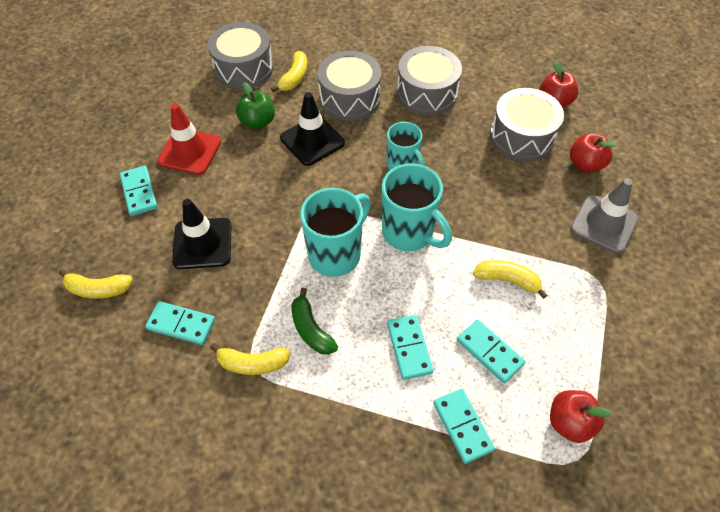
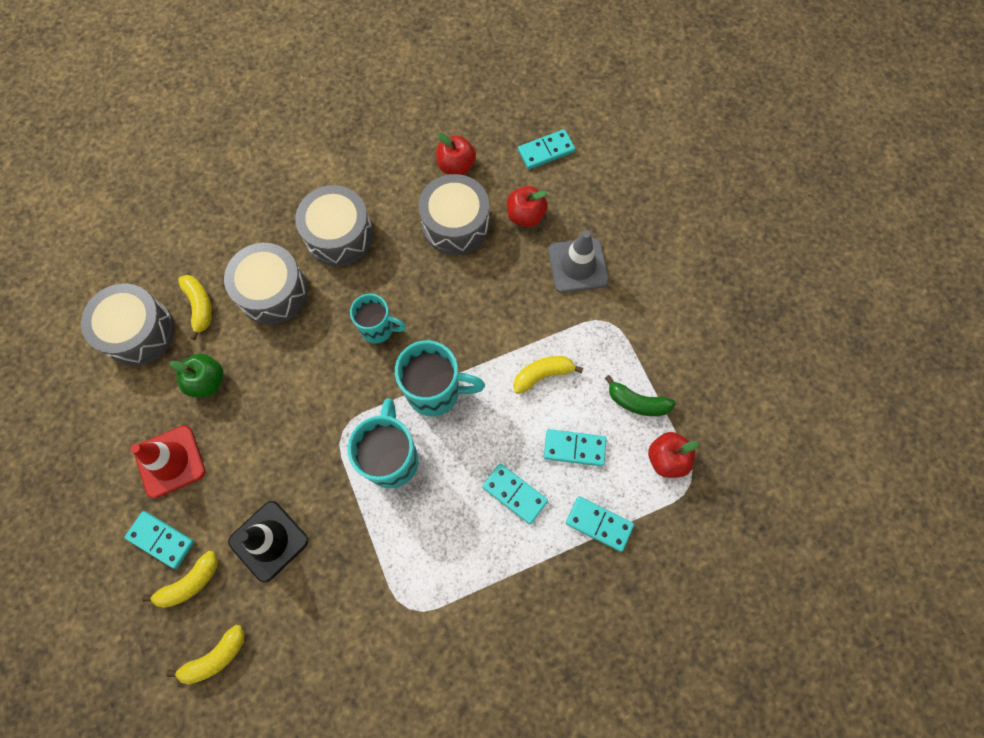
camera: 40 degrees left, 15 degrees up
(181, 324) = (318, 625): turquoise domino -> turquoise domino (546, 151)
(253, 363) = (407, 608): yellow banana -> yellow banana (190, 583)
(311, 329) = (428, 541): green banana -> green banana (637, 402)
(312, 140) = (276, 363): black traffic cone -> none

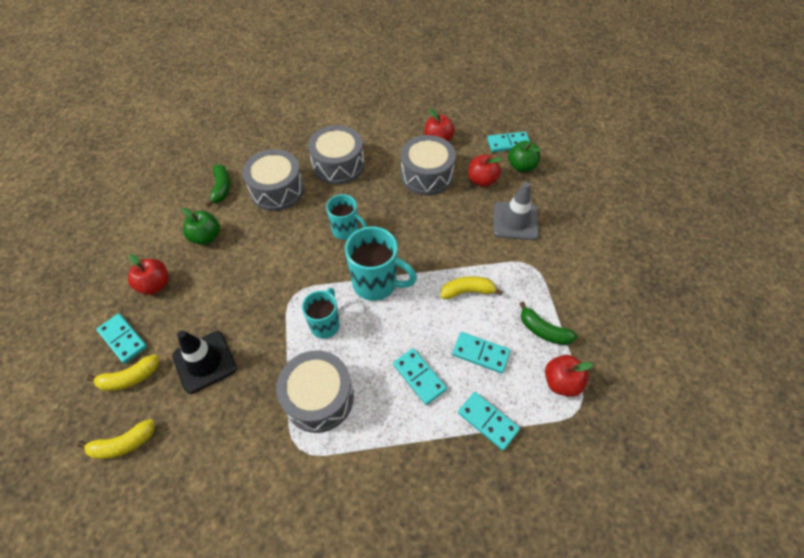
camera: 15 degrees right, 15 degrees down
(138, 332) = (172, 195): grey drum -> grey drum (319, 398)
(170, 461) = (155, 285): red traffic cone -> red apple
(199, 306) = (221, 188): yellow banana -> green banana
(392, 458) = (325, 324): turquoise mug -> turquoise mug, size x0.65
(569, 183) = (521, 166): none -> green apple

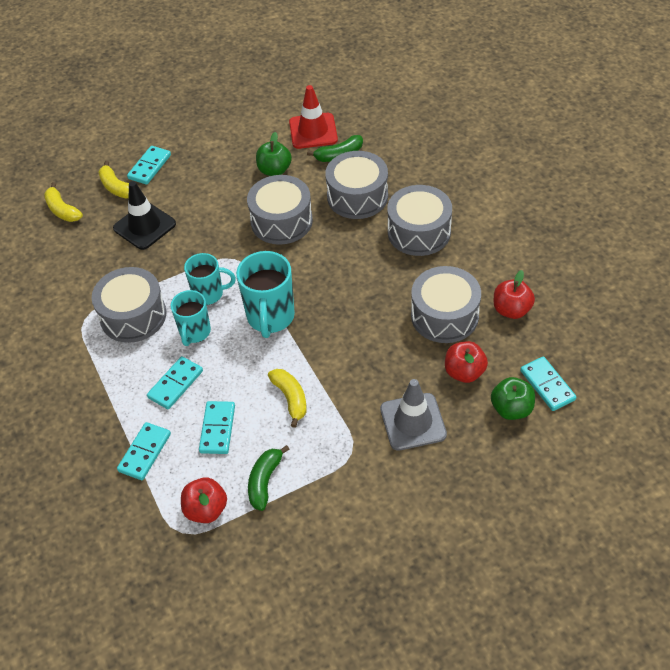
camera: 75 degrees right, 5 degrees down
(155, 285) = (209, 161): red apple -> none
(179, 197) = (313, 131): none -> red traffic cone
(271, 248) = (281, 221): none -> grey drum
(346, 230) = (328, 270): turquoise mug -> turquoise mug (195, 332)

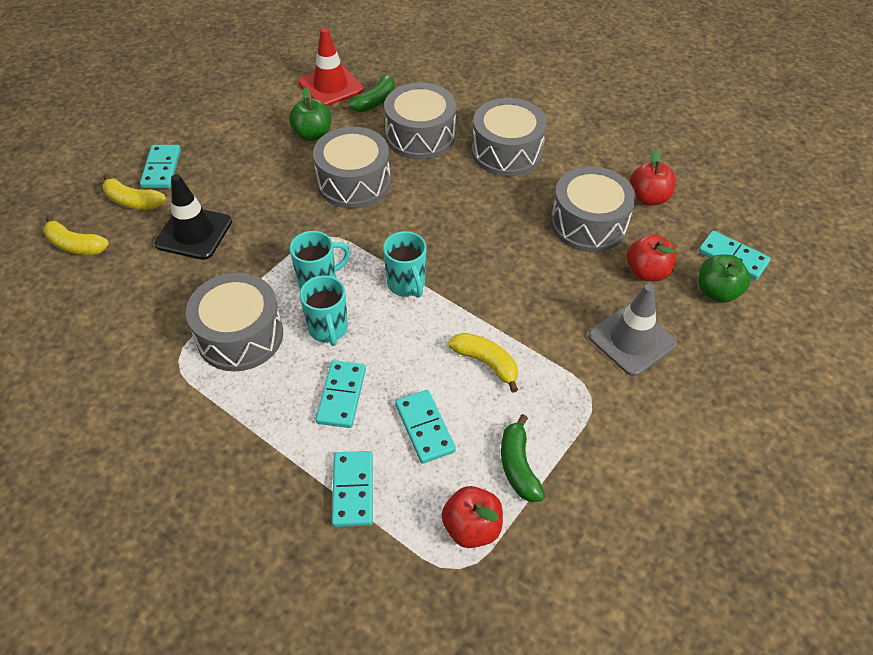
camera: 30 degrees left, 0 degrees up
(270, 317) = (406, 284): turquoise mug -> turquoise mug, size x0.65

